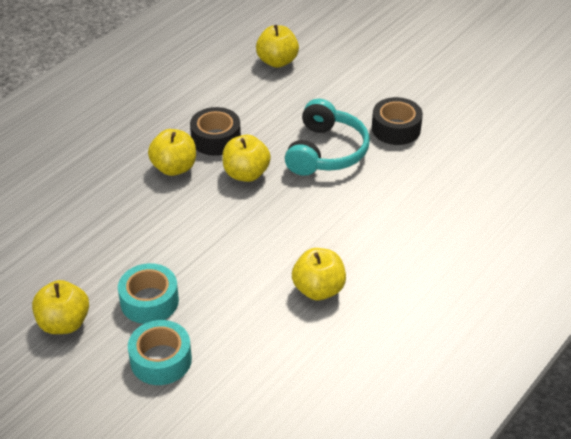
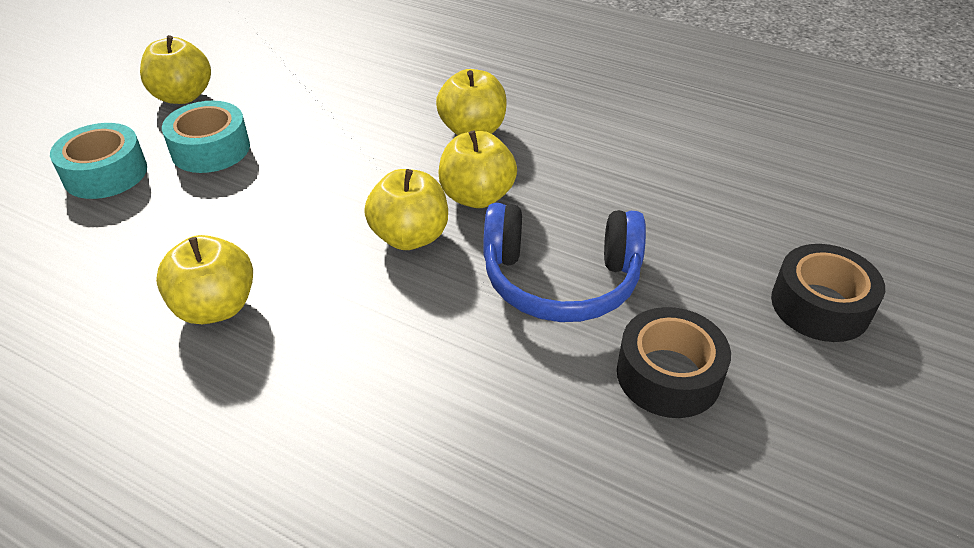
camera: 80 degrees right, 0 degrees up
(216, 139) = (549, 157): black tape -> black tape (820, 305)
(277, 61) = (781, 193): yellow apple -> yellow apple (410, 237)
(325, 152) = (560, 279): turquoise headphones -> blue headphones

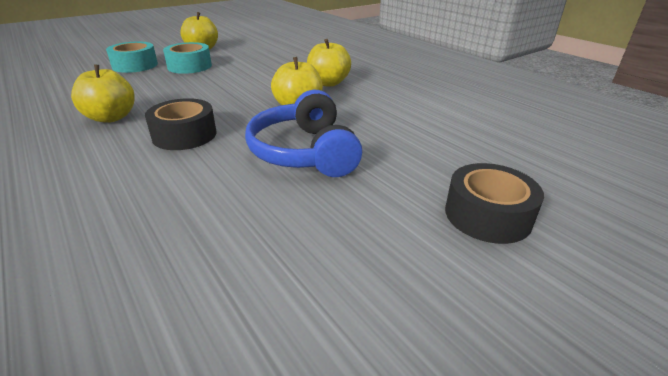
camera: 25 degrees right, 10 degrees down
(410, 237) = (241, 114): yellow apple -> none
(560, 279) = (305, 152): blue headphones -> blue headphones turned 45 degrees clockwise
(668, 375) = (323, 218): black tape -> black tape (184, 135)

